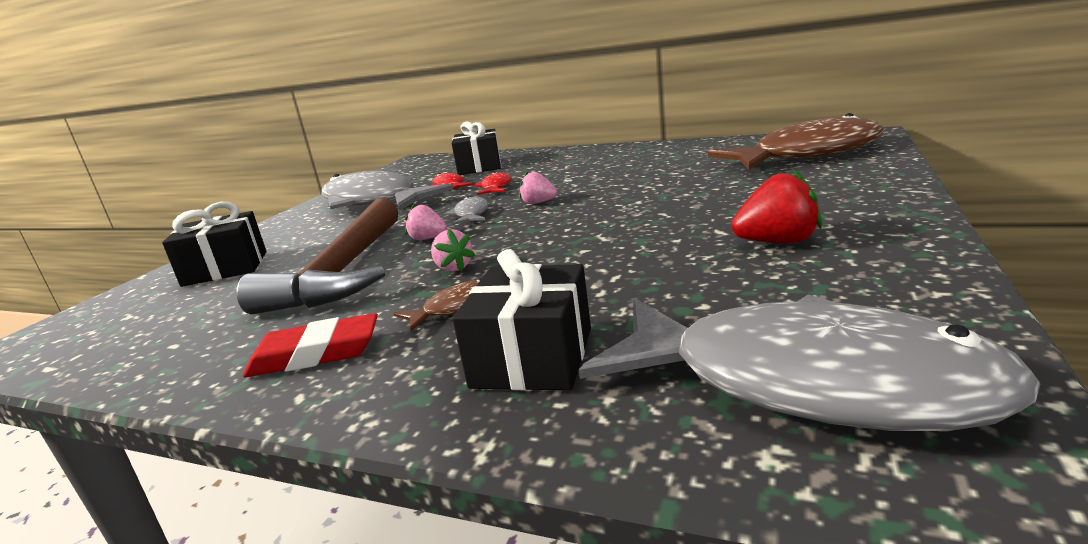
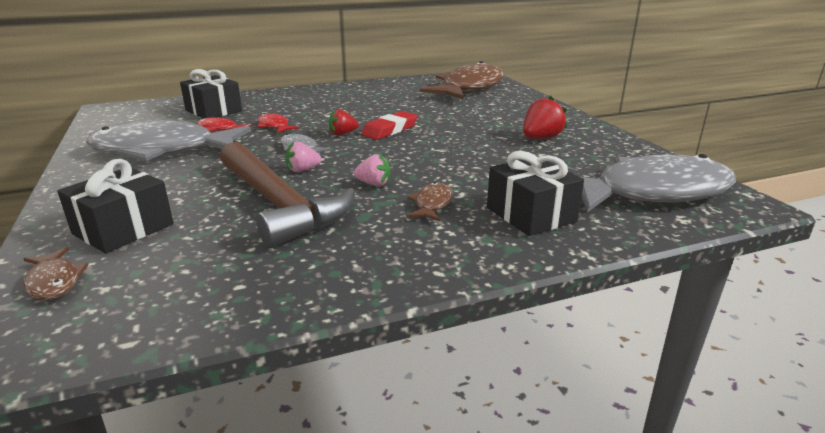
camera: 45 degrees left, 5 degrees up
(123, 301) = (54, 281): none -> brown fish
(315, 354) = (393, 251): red eraser -> red eraser (390, 130)
(538, 203) = (342, 134): pink strawberry -> red strawberry

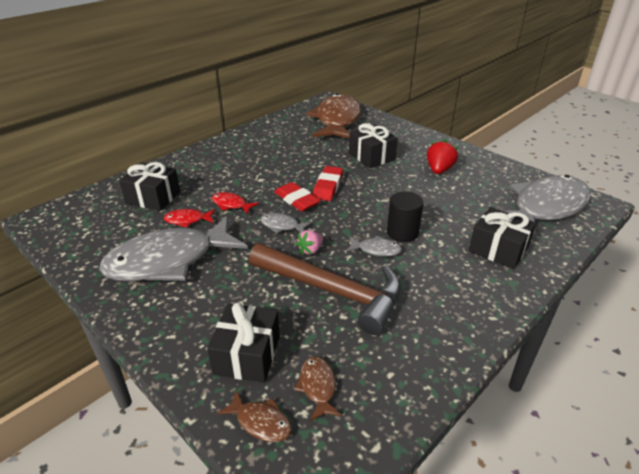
camera: 25 degrees left, 10 degrees up
(342, 134) = (296, 200): red strawberry -> red eraser
(374, 184) = (376, 250): pink strawberry -> grey fish
(424, 177) = (402, 232): none -> black cylinder
(432, 204) = (433, 258): brown fish -> brown fish (317, 387)
(471, 117) = (371, 156): none -> black gift

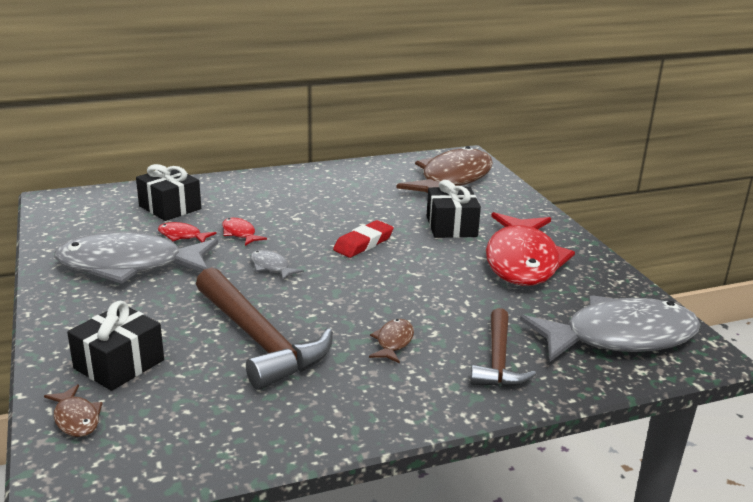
camera: 25 degrees right, 10 degrees down
(296, 200) = (313, 247): red eraser -> none
(310, 250) = (277, 297): pink strawberry -> none
(317, 387) = (155, 412): brown fish -> brown fish (393, 342)
(376, 250) = (349, 317): grey fish -> none
(402, 232) = (398, 310): black cylinder -> none
(439, 170) = (522, 261): red strawberry -> red fish
(498, 249) = (498, 360): black gift -> brown hammer

